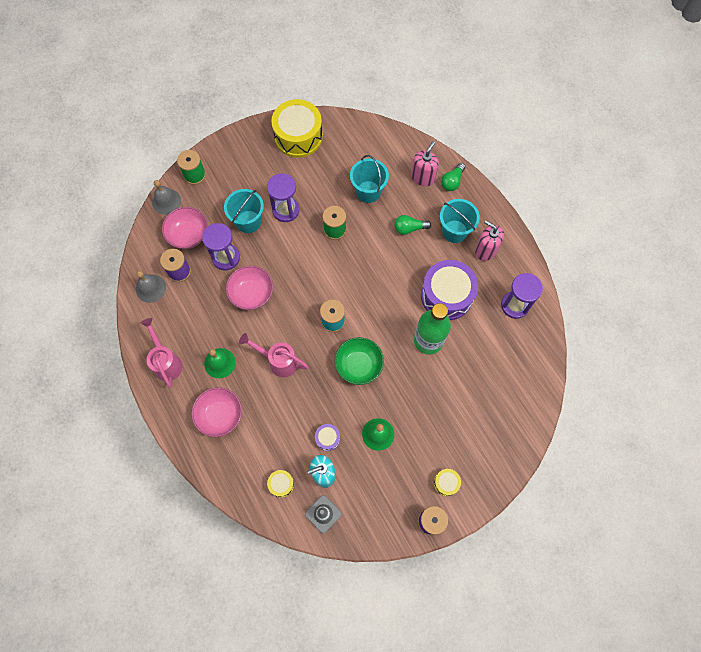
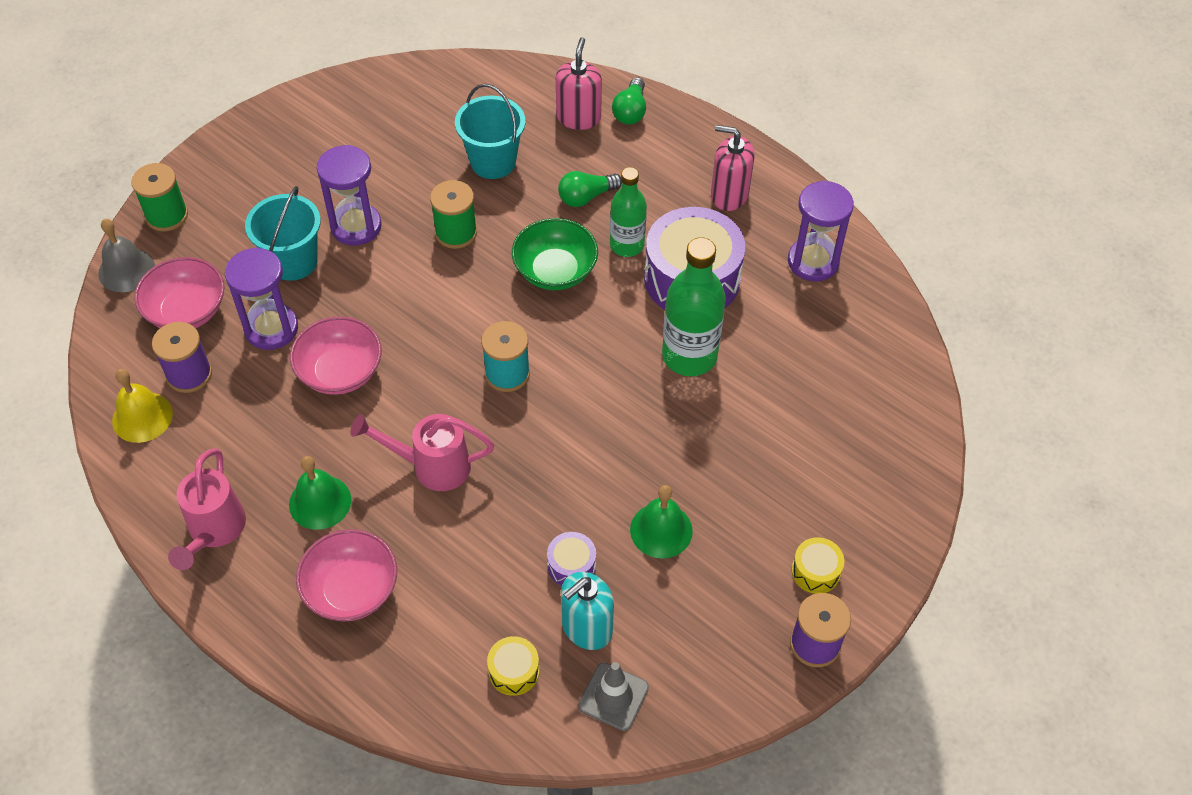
camera: 20 degrees left, 15 degrees down
(151, 288) = (142, 417): grey bell -> yellow bell
(166, 362) = (214, 531): pink watering can -> pink watering can turned 135 degrees counterclockwise
(298, 136) = (337, 111): yellow drum -> none
(359, 365) = (581, 430): green bowl -> green bowl (555, 271)
(420, 264) = (627, 245): none -> green bottle
(454, 231) = (665, 181): turquoise bucket -> none

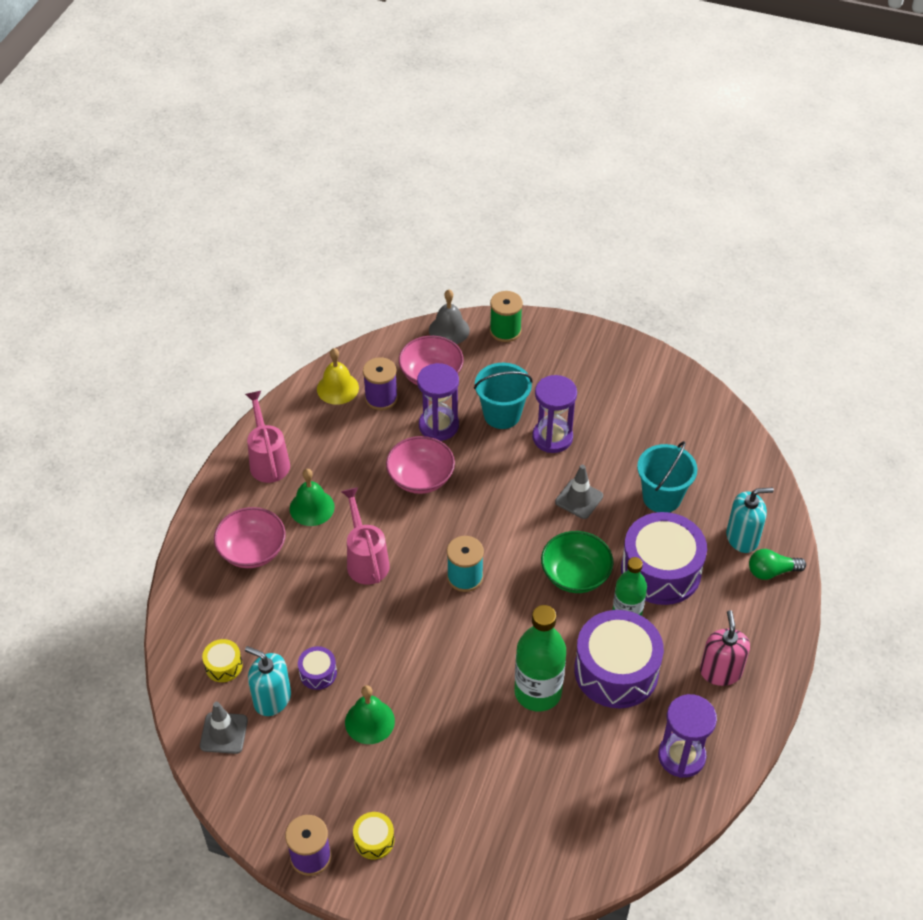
camera: 70 degrees right, 5 degrees down
(214, 531) = (268, 460): pink watering can -> pink watering can turned 90 degrees clockwise
(456, 232) = (579, 499): green spool -> grey traffic cone
(578, 117) = (742, 537): pink soap dispenser -> turquoise soap dispenser
(586, 197) = (661, 570): green light bulb -> purple drum

